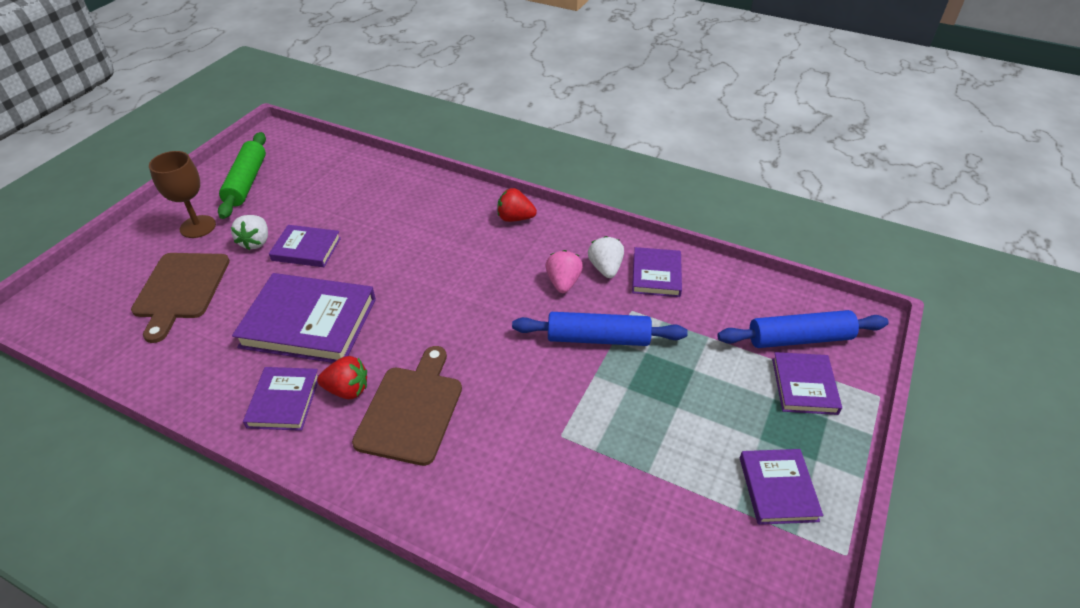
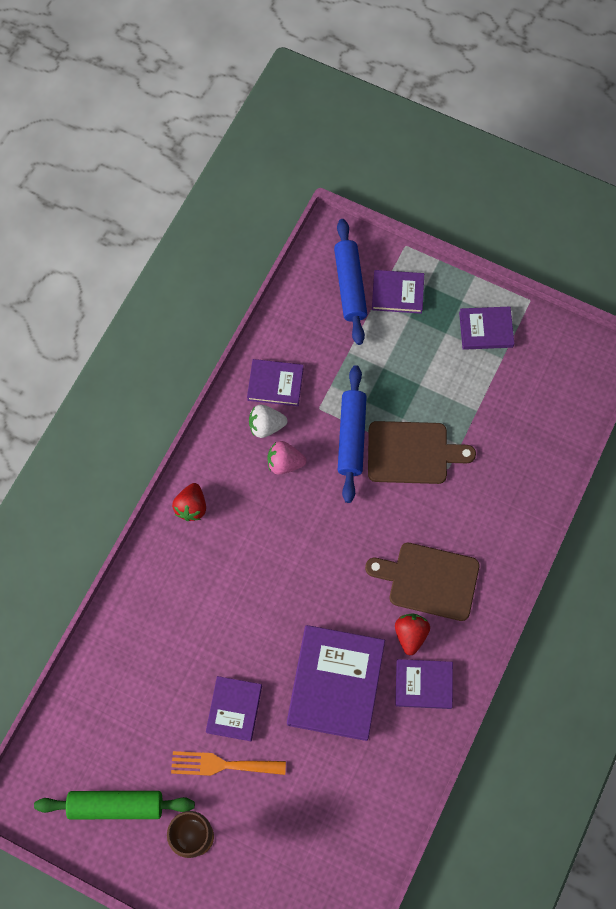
camera: 90 degrees left, 25 degrees up
(181, 289) = (292, 821): brown cutting board -> brown cutting board (412, 453)
(256, 242) = (222, 764): white strawberry -> orange fork

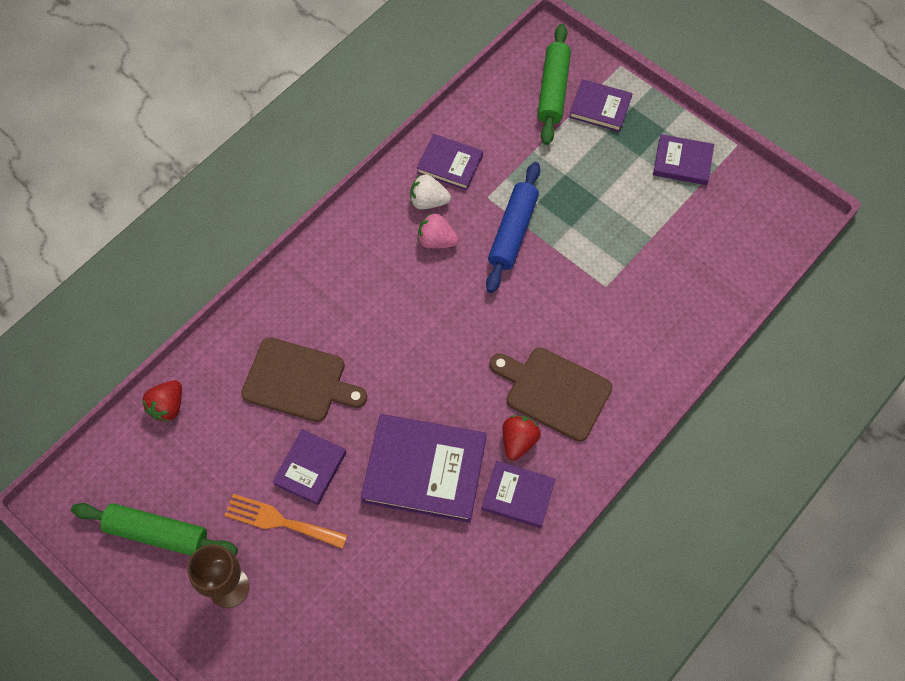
camera: 15 degrees right, 5 degrees down
(191, 507) = (328, 260): red strawberry -> red strawberry (168, 406)
(336, 683) = (424, 470): purple book -> purple book turned 75 degrees clockwise
(350, 286) = (553, 90): blue rolling pin -> green rolling pin
(412, 453) = (571, 262): brown cutting board -> brown cutting board (299, 381)

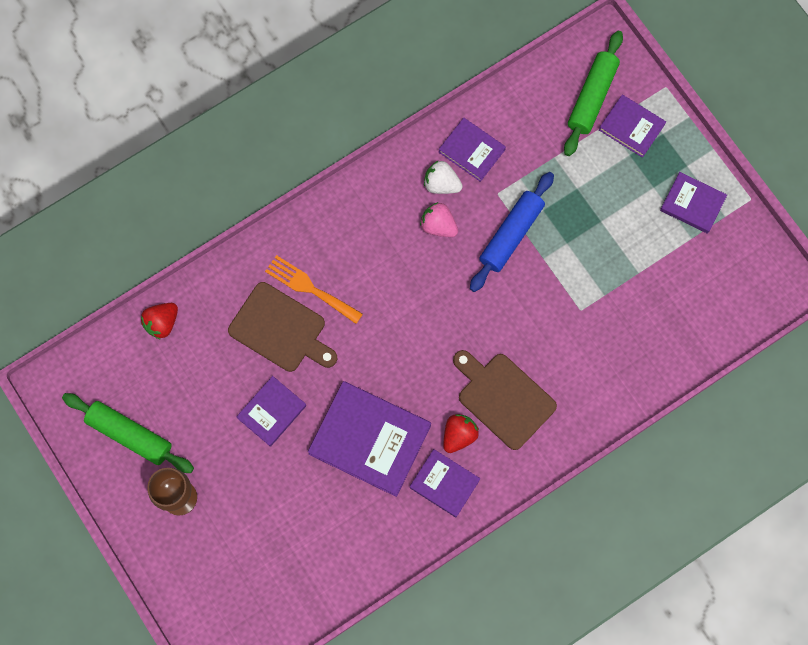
camera: 15 degrees right, 10 degrees up
(280, 521) = (235, 452): orange fork -> orange fork (310, 288)

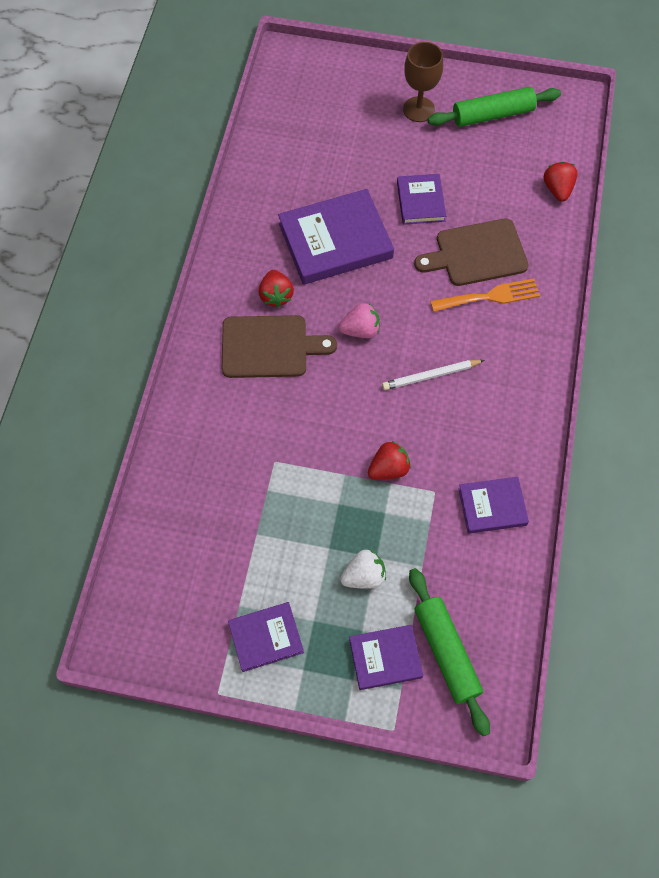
camera: 135 degrees right, 10 degrees down
(415, 270) = (430, 376): none -> white pencil
(438, 226) = (451, 424): pink strawberry -> pink strawberry (360, 330)
(441, 184) = (485, 457): white strawberry -> white strawberry (364, 576)
(444, 483) = (253, 258): purple book -> none
(511, 235) = (388, 469): blue rolling pin -> red strawberry

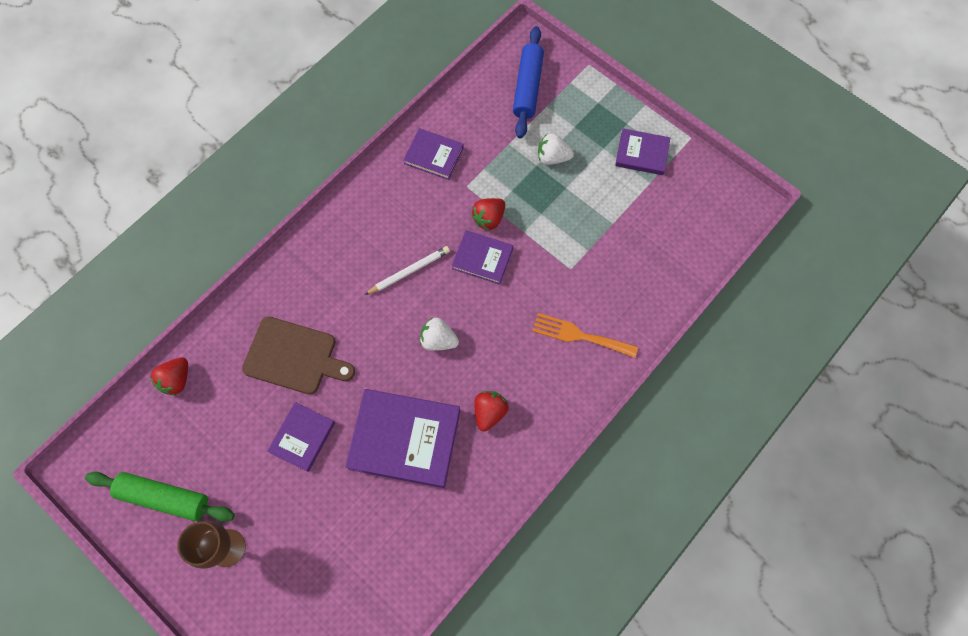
camera: 150 degrees left, 5 degrees up
(269, 347) = (522, 366): brown cutting board -> none
(360, 330) = (438, 340): pink strawberry -> white strawberry
(385, 658) = (569, 103): purple book -> purple book (482, 258)
(388, 469) = (489, 219): red strawberry -> red strawberry turned 45 degrees counterclockwise
(430, 376) = (409, 271): white pencil -> white pencil turned 45 degrees counterclockwise
(446, 652) = (527, 87): green rolling pin -> blue rolling pin
(490, 296) = (313, 311): orange fork -> orange fork (579, 335)

